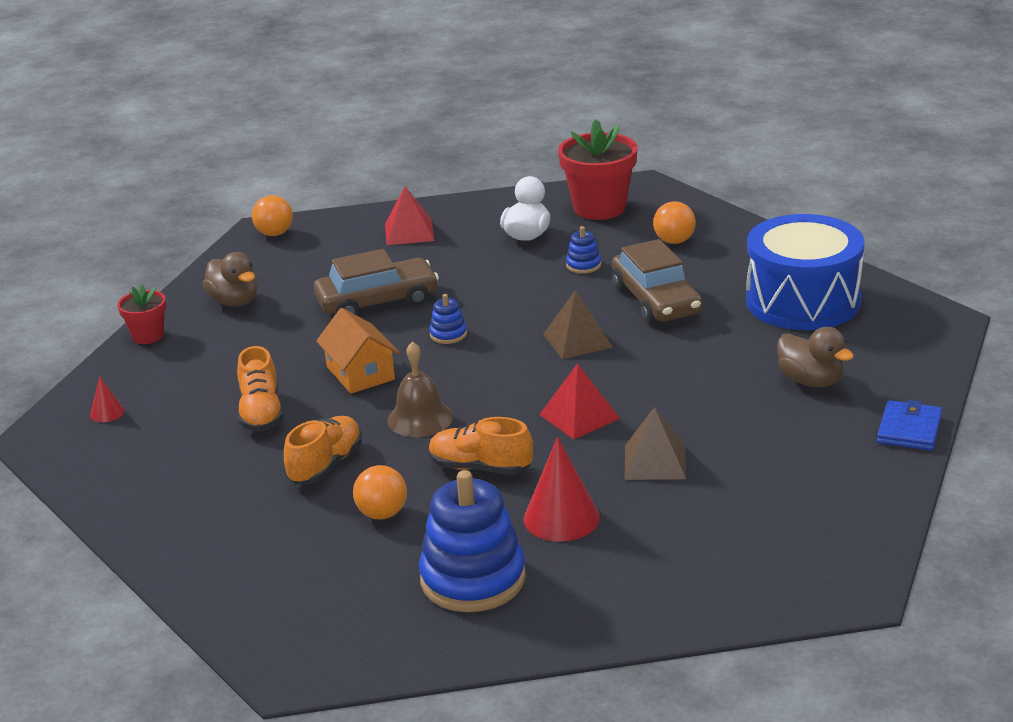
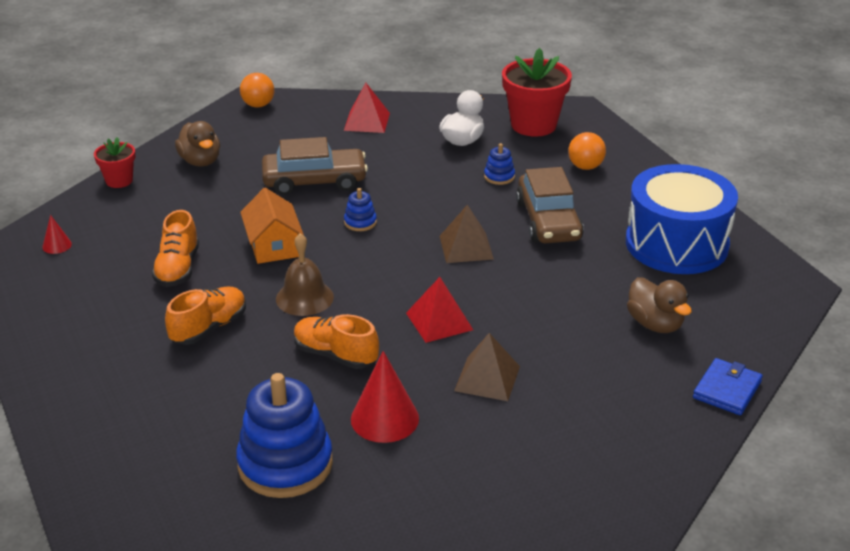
camera: 10 degrees right, 5 degrees up
(382, 514) = (236, 384): orange ball -> none

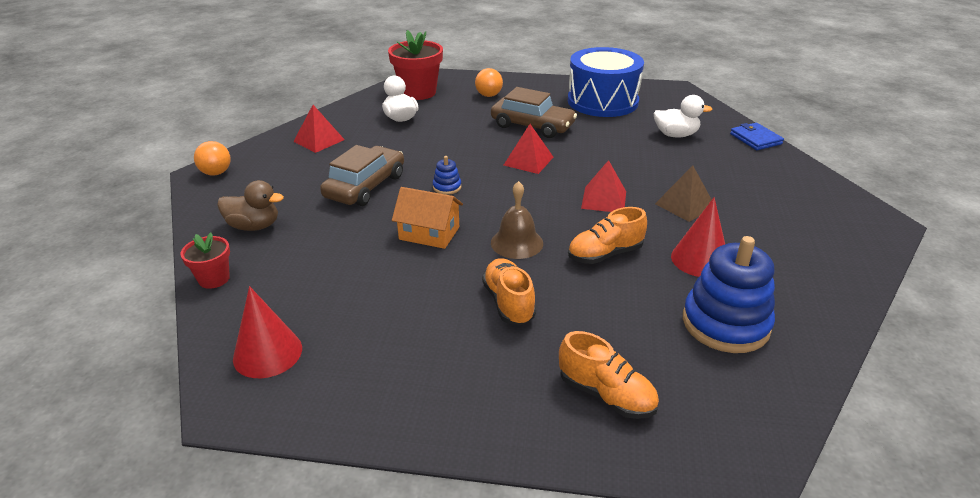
camera: 55 degrees left, 0 degrees up
(57, 245) = (267, 353): red cone -> red cone, size x2.00
(178, 268) = (402, 291): orange shoe -> orange shoe (606, 395)
(466, 247) = (528, 161): brown pyramid -> red pyramid
(499, 176) = (461, 122): blue stacking toy -> none
(655, 324) = (676, 135): brown duck -> white duck

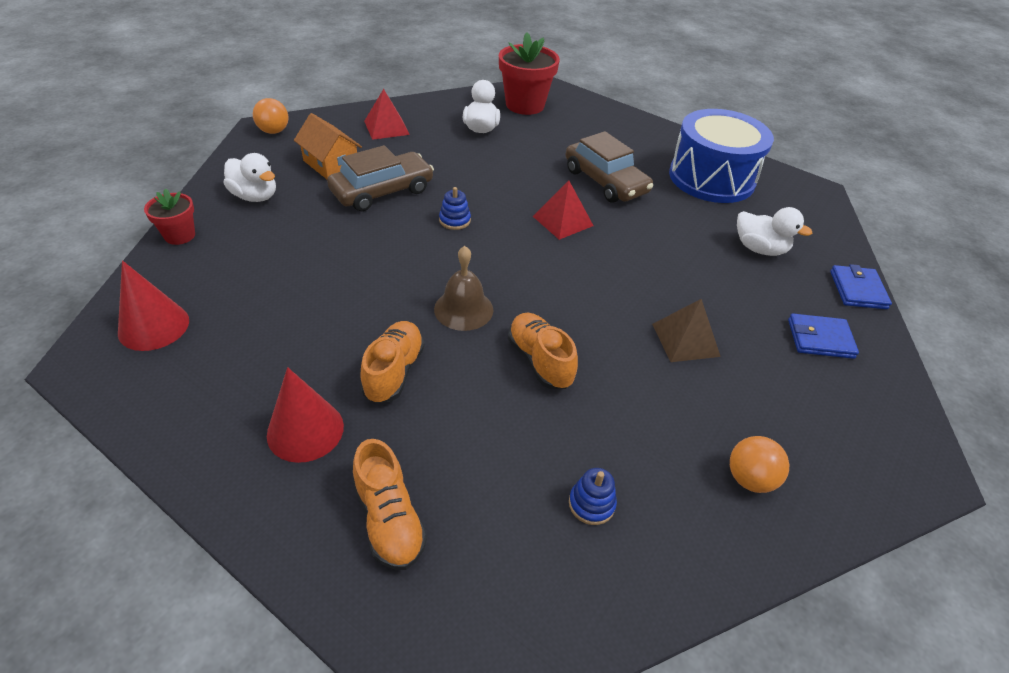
camera: 25 degrees right, 10 degrees up
(254, 226) = (255, 196): brown duck -> white duck
(429, 233) = (392, 264): orange house -> orange house (331, 164)
(489, 95) = (592, 131): orange ball -> orange ball (749, 479)
(604, 199) = (599, 296): red pyramid -> none
(605, 254) = (540, 361): orange shoe -> orange shoe turned 60 degrees clockwise
(700, 259) = (638, 413): red cone -> red cone (305, 430)
(725, 324) = (591, 504): blue stacking toy -> blue stacking toy, size x0.44
(761, 174) = (820, 339): none -> blue wallet

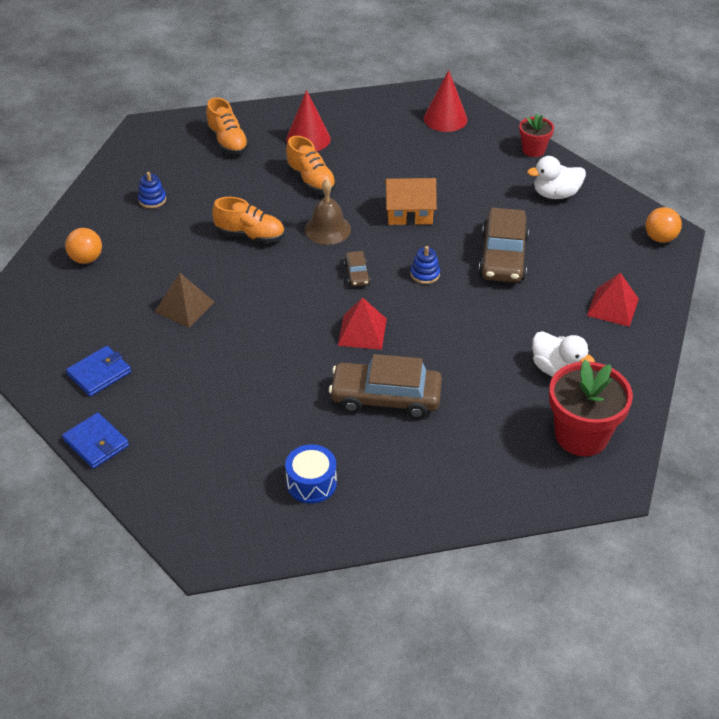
camera: 135 degrees right, 0 degrees up
(331, 164) = (571, 247): orange house -> orange house (409, 213)
(389, 519) = (228, 142): orange shoe -> orange shoe turned 135 degrees counterclockwise
(502, 257) = (357, 274): none -> brown car
(711, 178) = (311, 483): blue drum -> blue drum, size x0.47
(759, 249) = (199, 425): white duck -> none

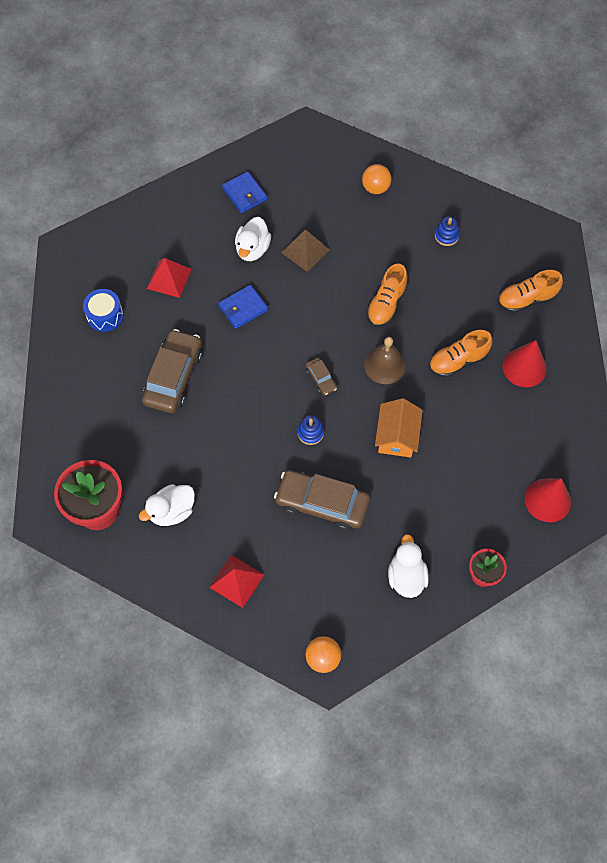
camera: 100 degrees right, 20 degrees up
(96, 443) = (177, 190): blue wallet -> blue wallet (243, 308)
(187, 353) = (252, 249): none -> white duck
(357, 274) = (321, 379): brown car -> brown car turned 120 degrees counterclockwise
(362, 332) = (250, 372): red pyramid -> red pyramid (169, 278)

